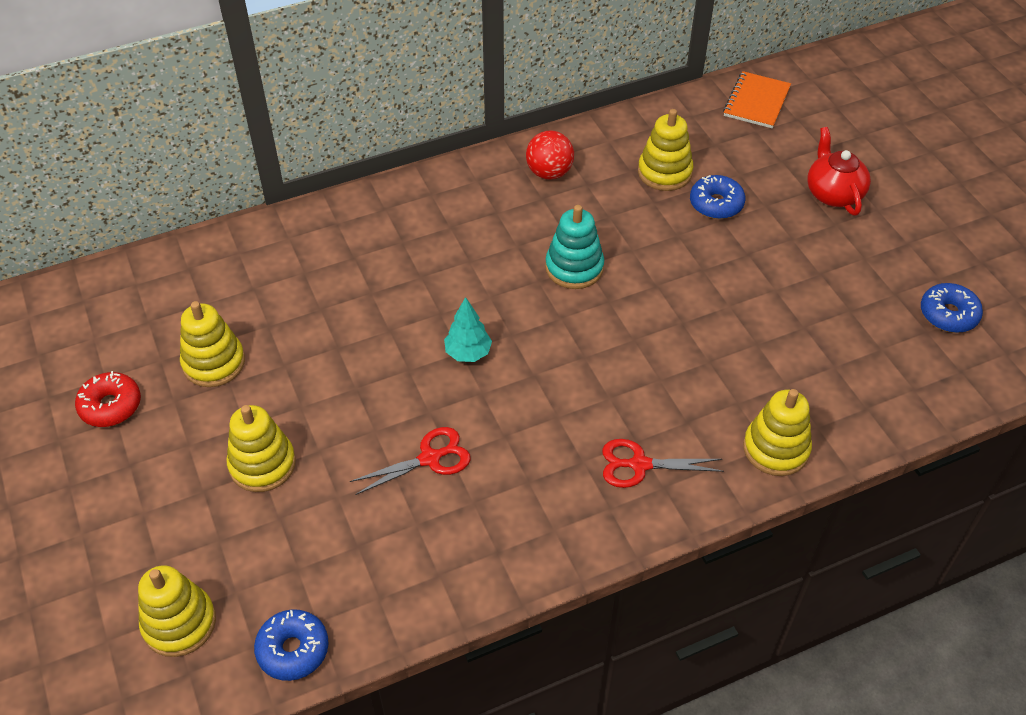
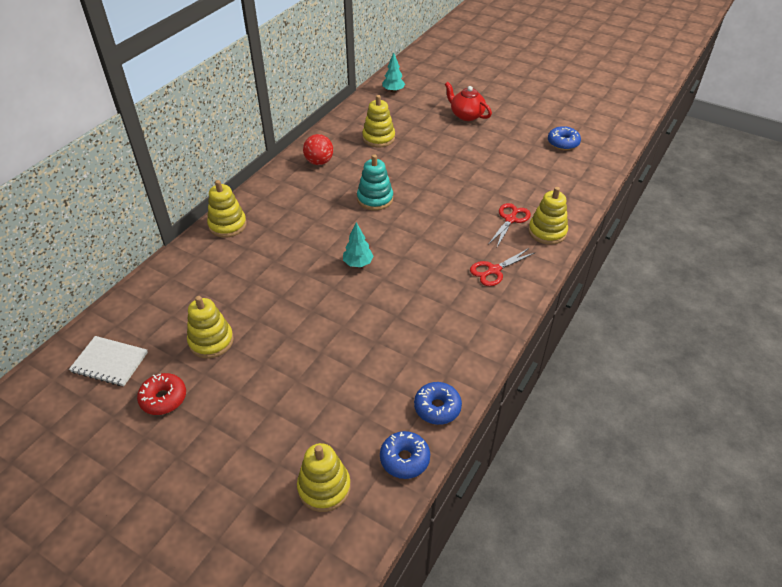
camera: 35 degrees left, 5 degrees down
(94, 328) = (110, 362): none -> white notebook
(262, 464) = (294, 377): yellow stacking toy -> yellow stacking toy (227, 225)
(430, 458) = (387, 323): red scissors -> red scissors (510, 219)
(716, 204) = (417, 141): blue donut -> blue donut (437, 407)
(756, 102) = (393, 91): orange notebook -> turquoise tree

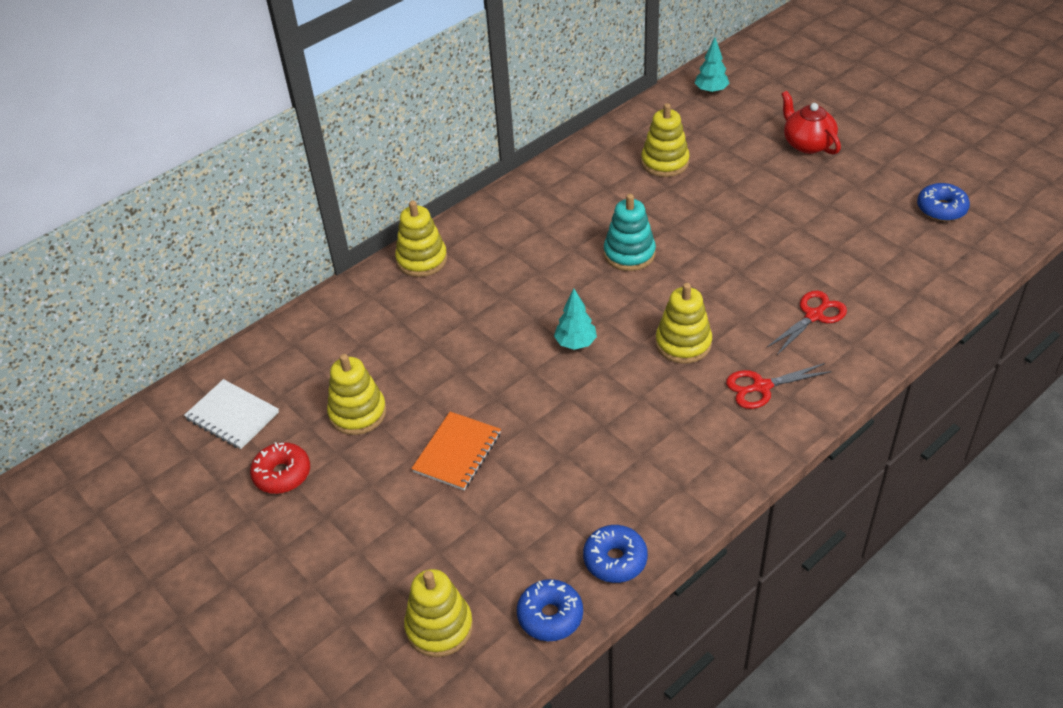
camera: 20 degrees right, 0 degrees up
(296, 355) = (457, 452): none -> orange notebook
(319, 162) = (569, 187): red ball -> none
(547, 232) = (862, 344): yellow stacking toy -> yellow stacking toy (683, 343)

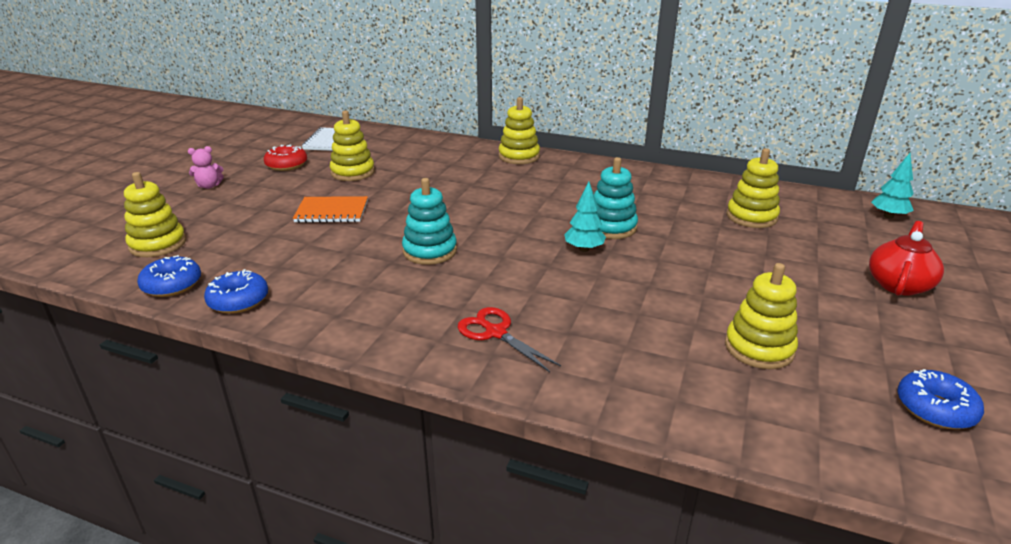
camera: 60 degrees right, 15 degrees down
(293, 564) = (209, 186): none -> pink teddy bear
(576, 343) = (480, 229): turquoise tree -> turquoise tree (584, 249)
(599, 392) = (430, 251): none -> turquoise stacking toy
(683, 343) = (521, 277): yellow stacking toy -> yellow stacking toy (759, 348)
(814, 316) = (629, 344): red scissors -> none

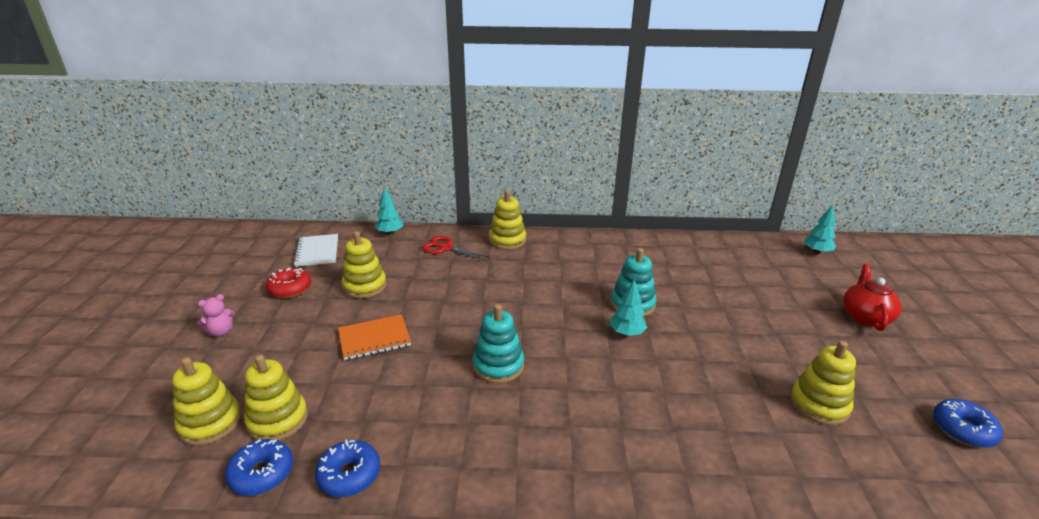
camera: 20 degrees left, 0 degrees up
(407, 136) = (390, 233): none -> turquoise tree
(495, 332) = (616, 446): red scissors -> red scissors (446, 248)
(751, 217) = (728, 271): yellow stacking toy -> yellow stacking toy (278, 420)

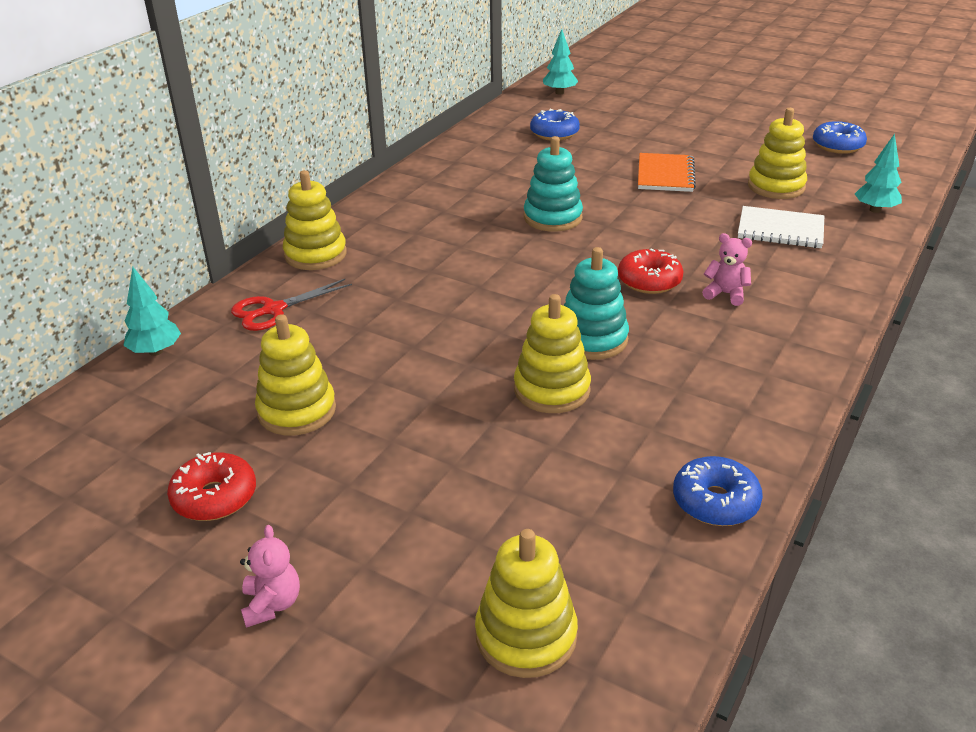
camera: 60 degrees left, 5 degrees up
(262, 474) = (671, 585): blue donut -> blue donut (554, 133)
(278, 420) = (568, 556): yellow stacking toy -> yellow stacking toy (551, 390)
(317, 251) = (118, 444): white notebook -> white notebook (780, 230)
(374, 338) = (449, 428): orange notebook -> orange notebook (665, 175)
(592, 371) = (649, 281): none -> red donut
(609, 416) = (725, 294): none -> pink teddy bear
(627, 333) = (601, 239): turquoise tree -> turquoise tree (875, 210)
(865, 316) = (678, 117): red teapot -> none

